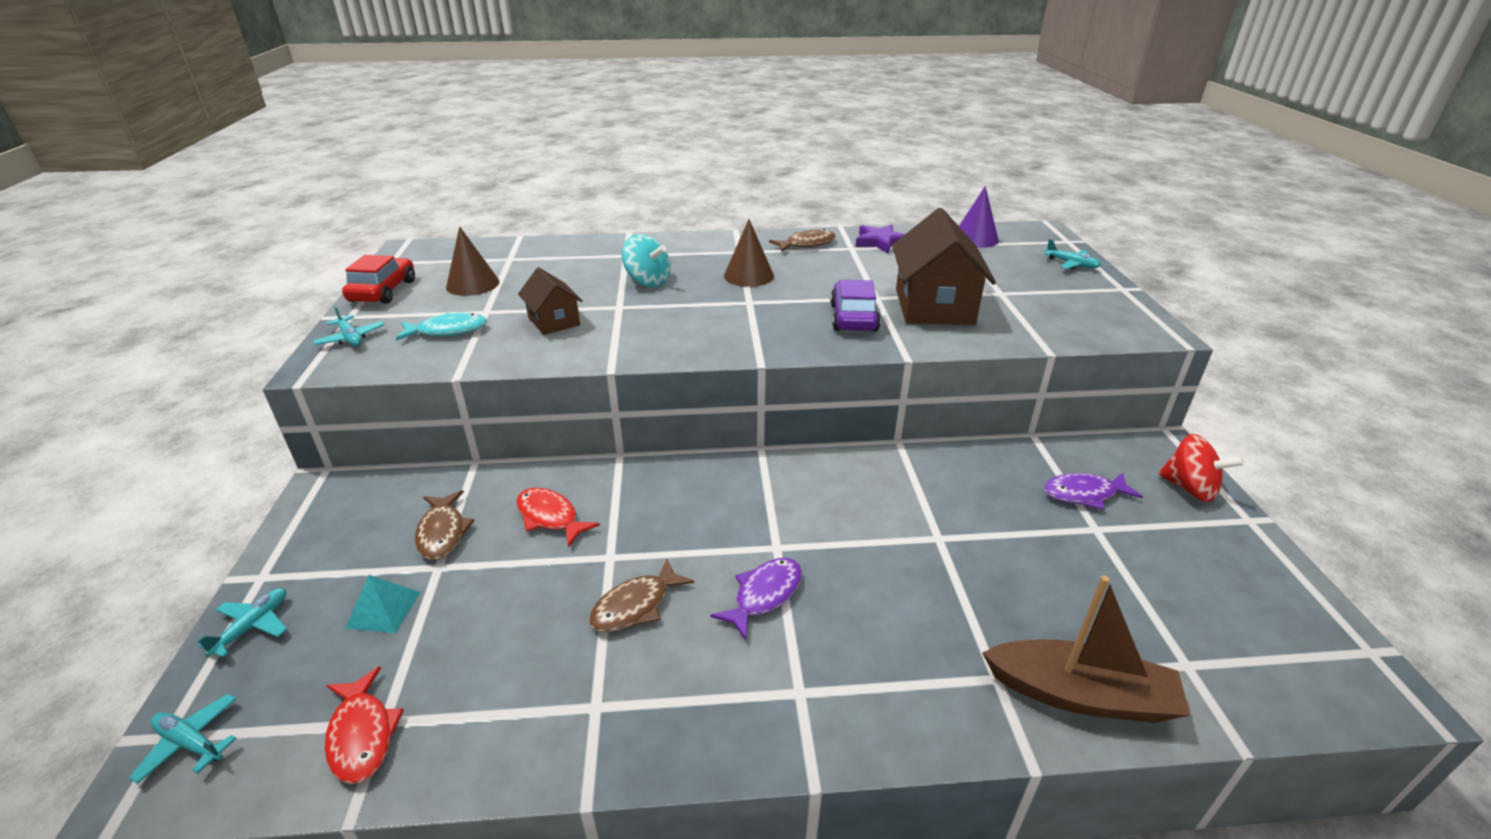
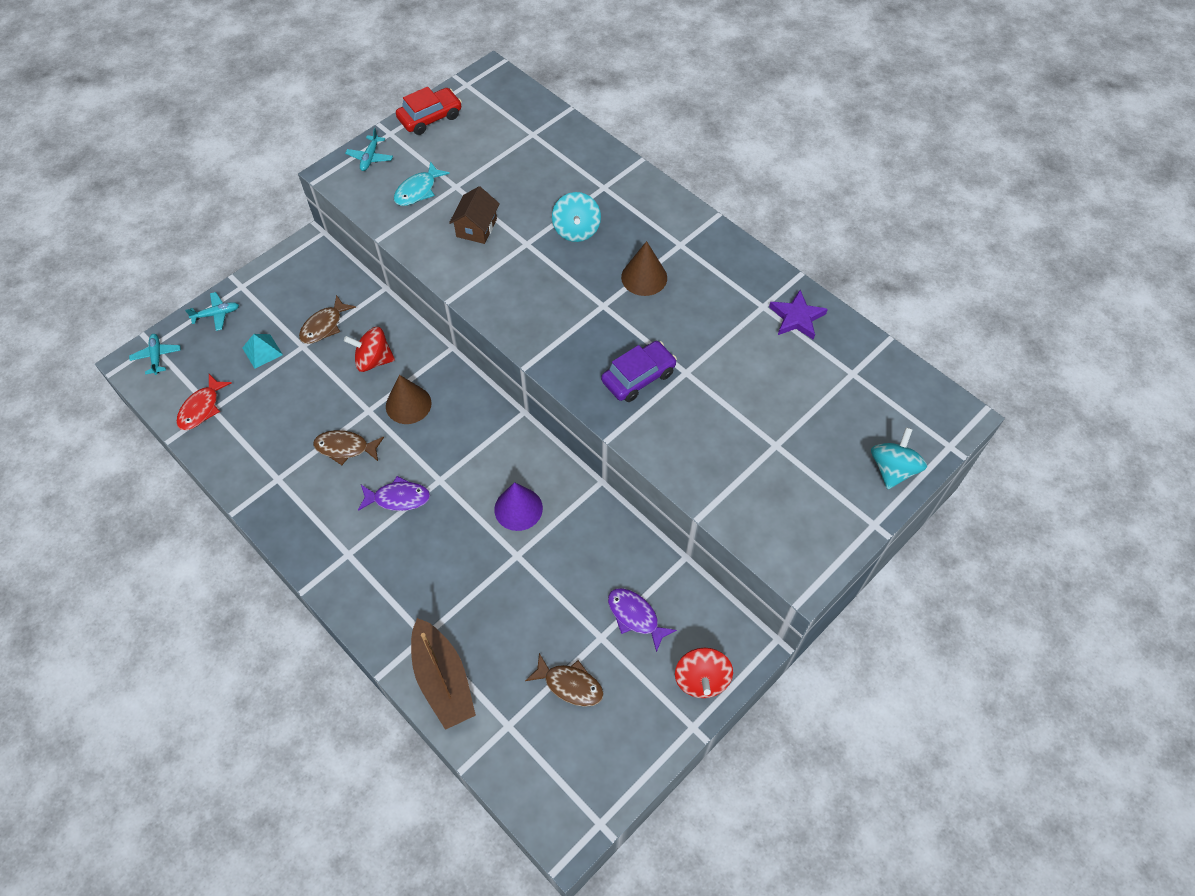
camera: 50 degrees right, 25 degrees up
(448, 331) = (418, 190): turquoise fish -> turquoise fish turned 90 degrees clockwise
(473, 284) = (480, 149): brown cone -> brown cone (408, 404)
(550, 517) = (373, 360): red fish -> red spinning top
(807, 244) = (739, 274): brown fish -> brown fish (570, 684)
(934, 306) = (706, 414): brown house -> none
(975, 238) = (878, 377): purple cone -> purple cone (518, 508)
(1071, 264) = (892, 469): turquoise plane -> turquoise spinning top

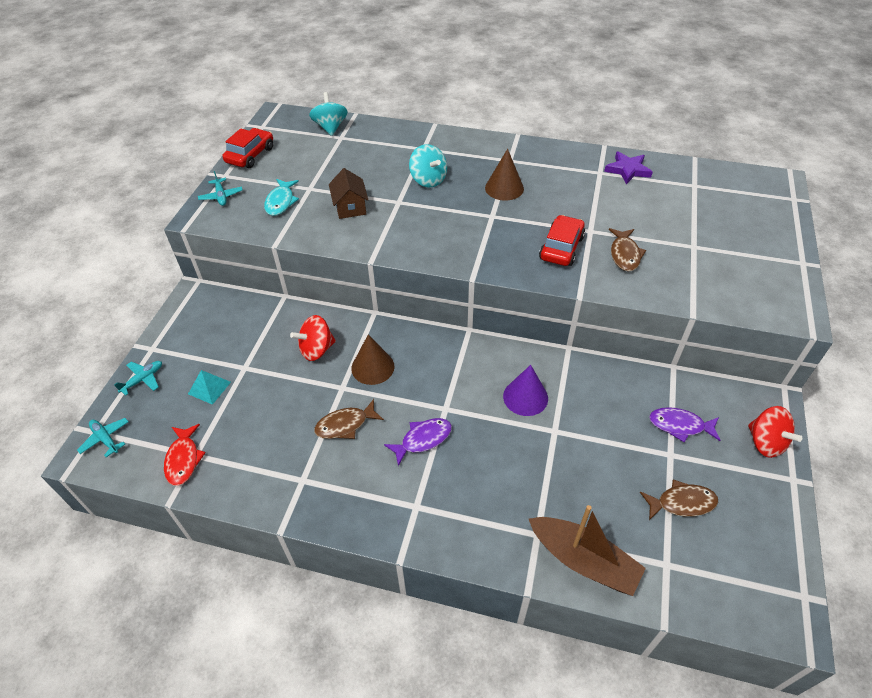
camera: 30 degrees left, 10 degrees down
(324, 326) = (252, 344): brown fish -> brown fish (624, 254)
(638, 377) = (561, 248): purple car -> red car
(892, 469) = (777, 226): turquoise spinning top -> turquoise spinning top (330, 127)

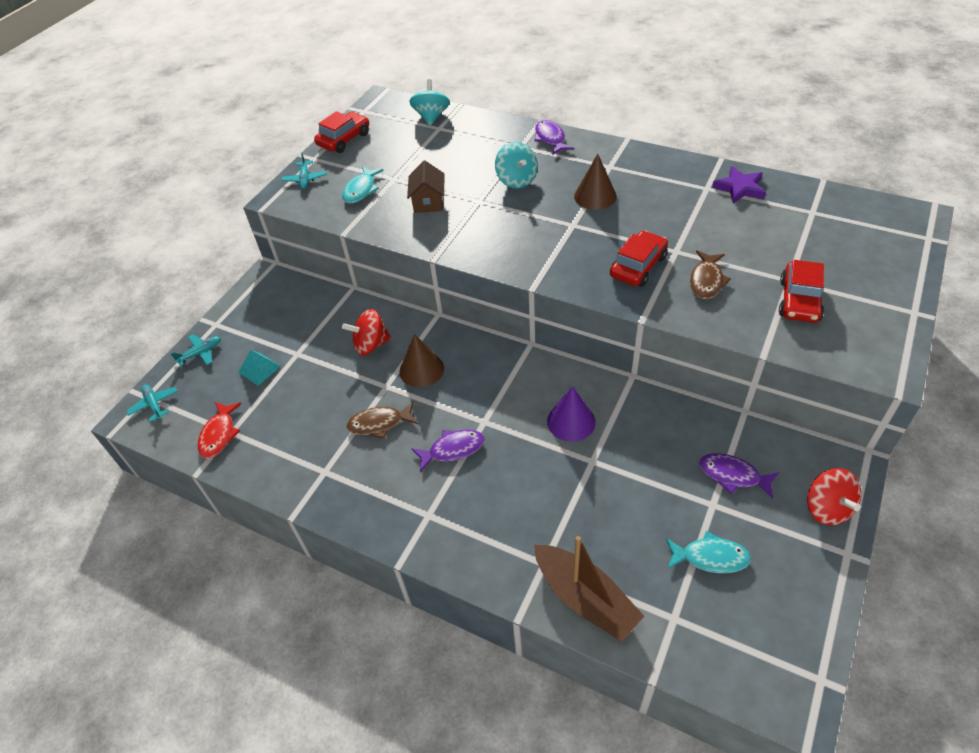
camera: 15 degrees right, 0 degrees up
(448, 139) = (550, 138): none -> purple fish
(682, 503) = (710, 557): brown fish -> turquoise fish
(707, 263) = (799, 301): none -> red car

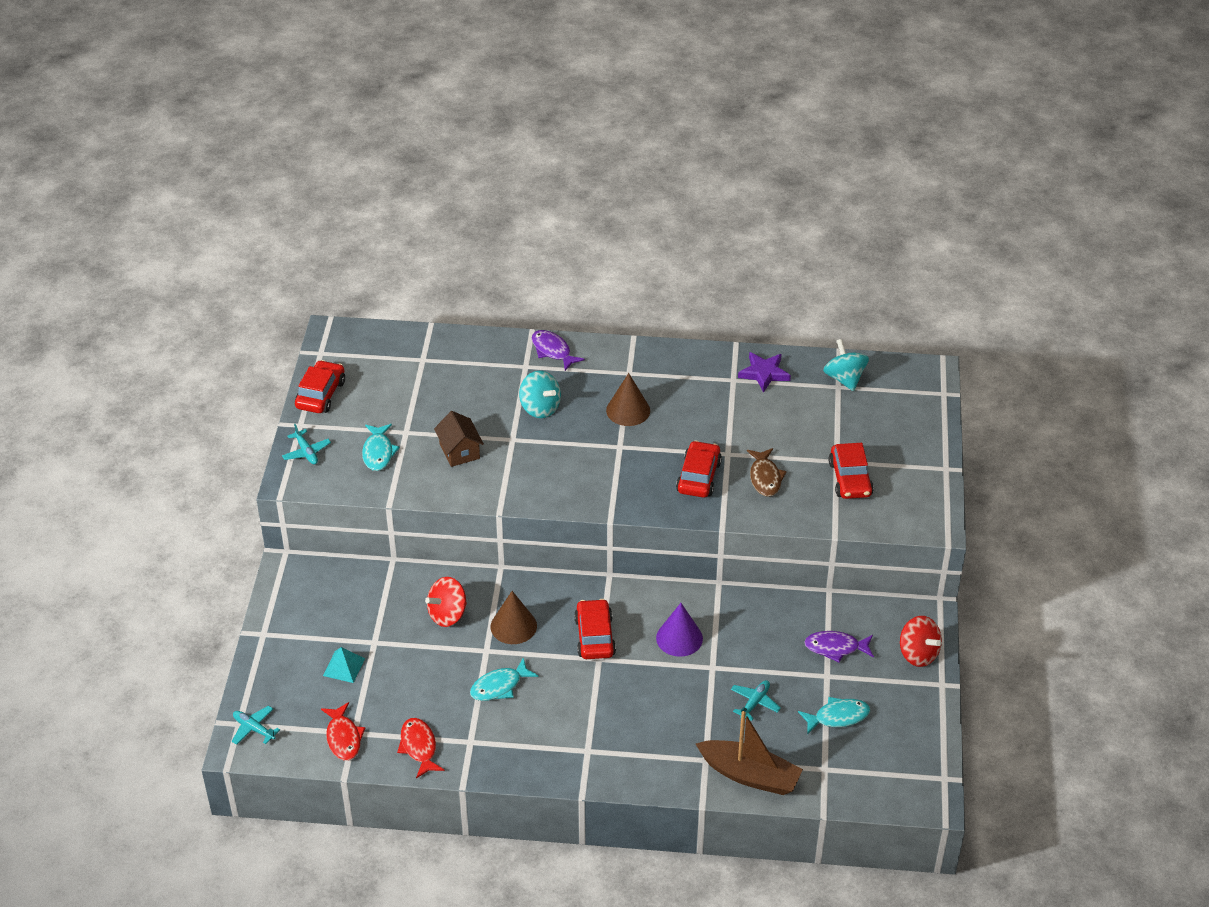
camera: 25 degrees left, 5 degrees down
(200, 353) = (267, 667): turquoise plane -> turquoise plane (754, 702)
(276, 463) = (419, 747): none -> red fish
(379, 423) = (499, 686): brown fish -> turquoise fish
(431, 117) = (406, 346): turquoise spinning top -> turquoise spinning top (844, 378)
(453, 449) = (582, 691): purple fish -> none
(490, 398) = (594, 636): none -> red car

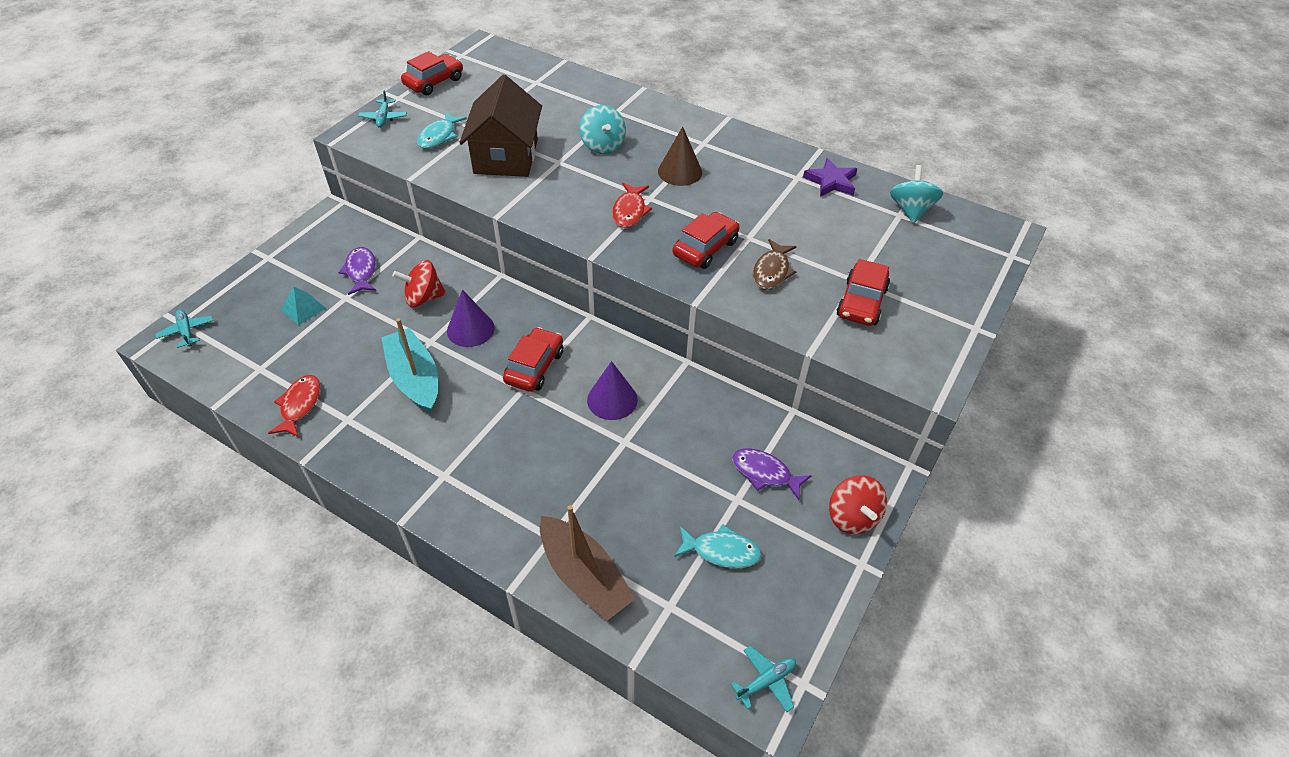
camera: 25 degrees right, 5 degrees up
(343, 738) = (247, 369): red fish -> red fish (630, 211)
(459, 451) = (506, 156): brown house -> brown house, size x1.82
(499, 686) = (415, 378): turquoise fish -> turquoise boat
(513, 626) = (470, 329): brown cone -> purple cone
(553, 351) = (649, 107): purple fish -> purple fish (361, 271)
(754, 702) = (642, 497): turquoise plane -> turquoise plane (766, 681)

